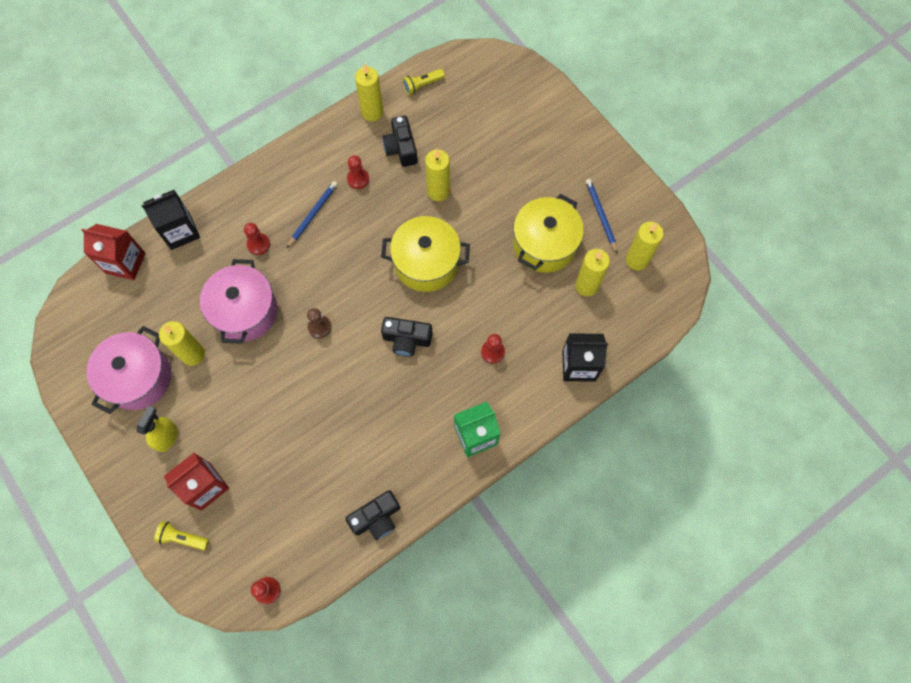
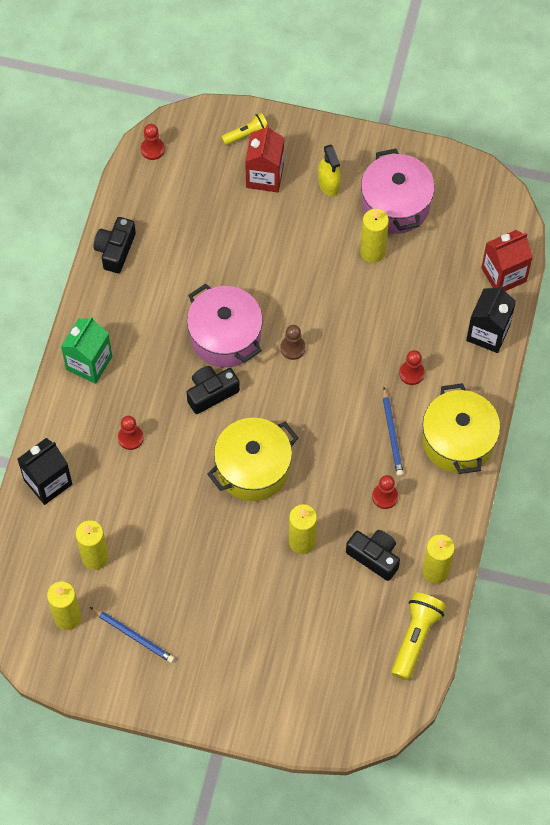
camera: 140 degrees right, 5 degrees down
(245, 311) = (365, 313): pink pot -> pink pot (225, 337)
(422, 85) = (415, 638): yellow flashlight -> yellow flashlight, size x1.61
(544, 244) = (163, 567): yellow pot -> yellow pot (458, 441)

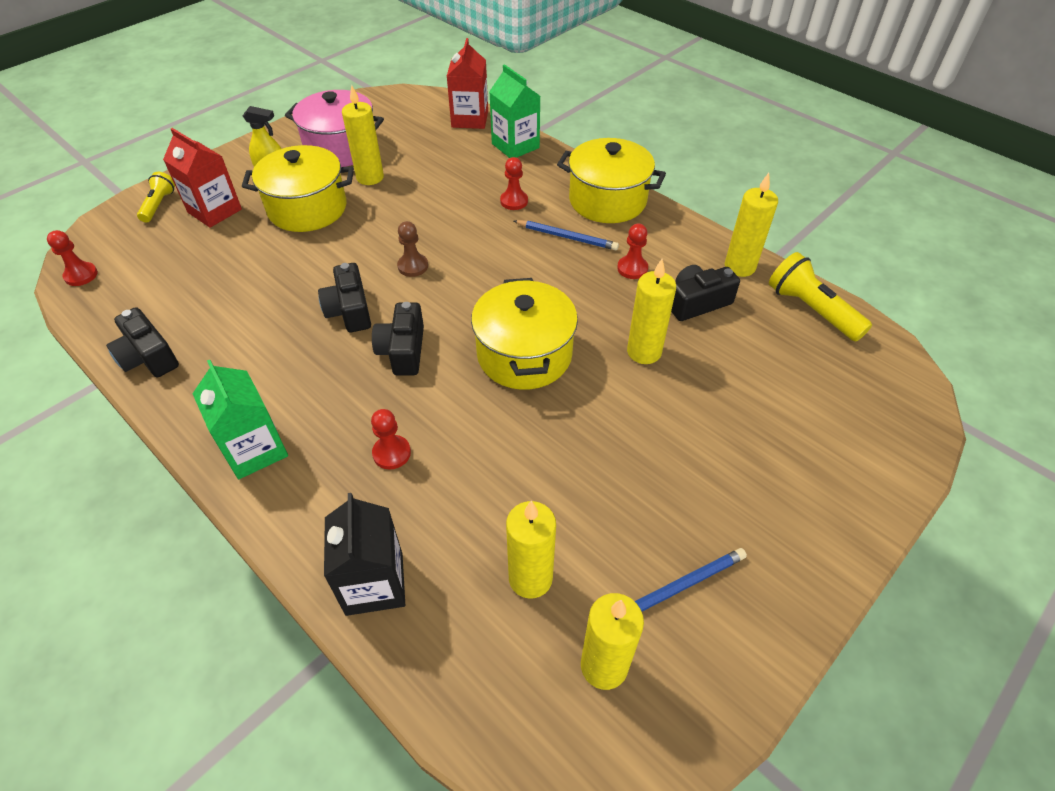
camera: 60 degrees left, 15 degrees down
(225, 337) = (349, 310): pink pot -> black camera
(308, 235) = (307, 208): none -> yellow pot
(488, 333) = (515, 146): black carton -> green carton

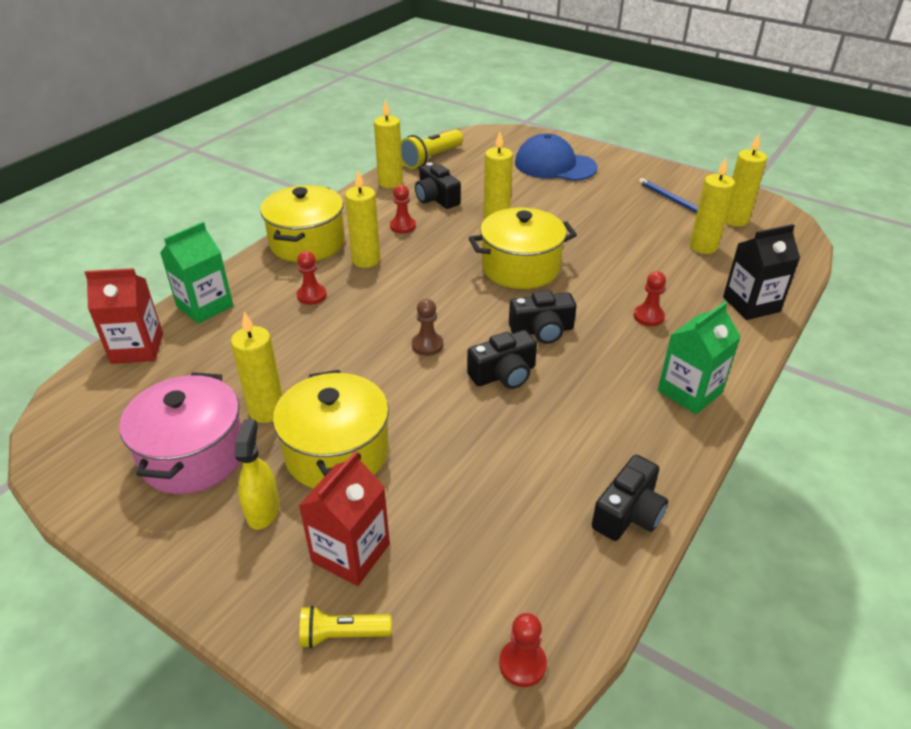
camera: 100 degrees left, 10 degrees down
(566, 237) = (366, 260): blue pencil -> yellow candle
(802, 448) = (555, 165): none -> blue cap

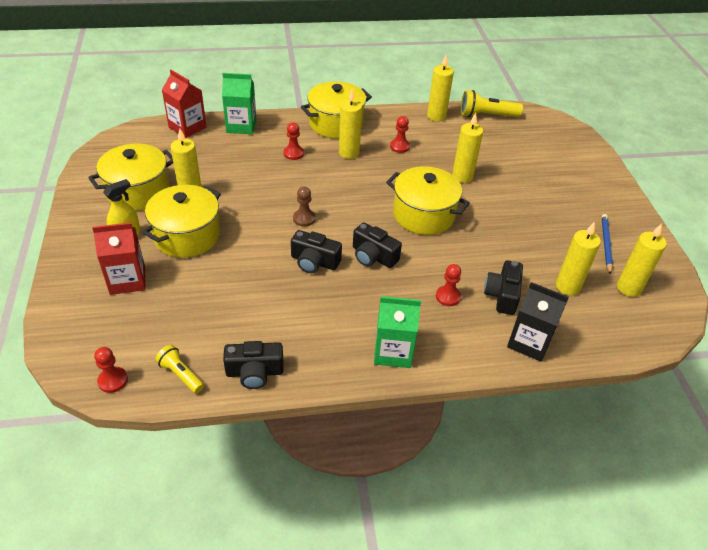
camera: 45 degrees right, 5 degrees up
(193, 455) = (138, 191): pink pot -> yellow pot
(342, 635) = (78, 306): yellow flashlight -> yellow flashlight (181, 374)
(436, 198) = (446, 142): black camera -> black camera (502, 295)
(555, 165) = (563, 168): blue cap -> none

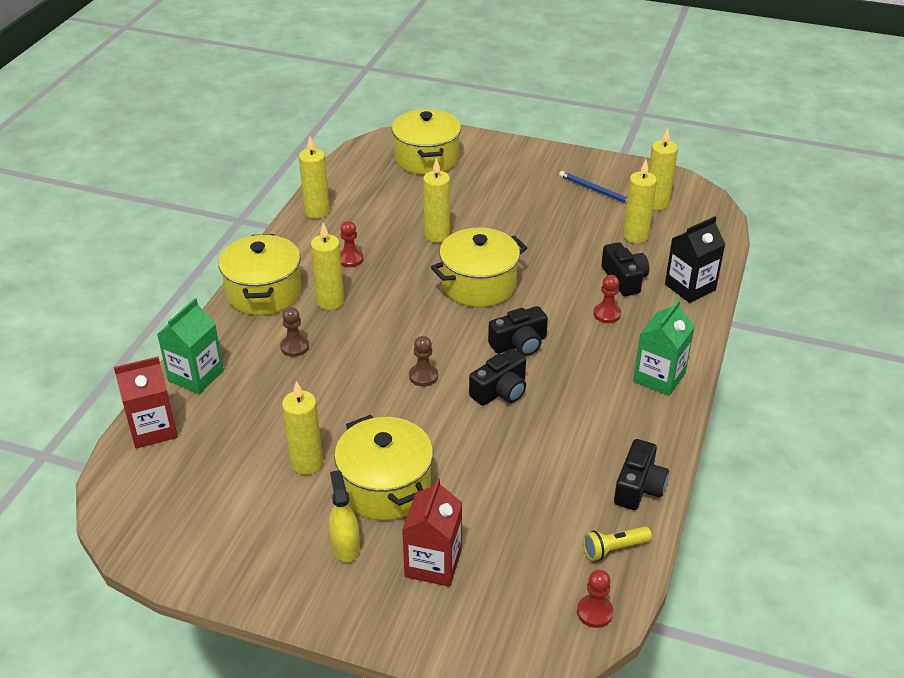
camera: 60 degrees left, 5 degrees down
(138, 191) = (261, 514): yellow pot -> yellow pot (426, 158)
(293, 153) = (294, 347): red pawn -> brown pawn
(486, 115) = (347, 177): yellow flashlight -> none
(502, 295) = (624, 279): black camera -> black camera turned 150 degrees counterclockwise

